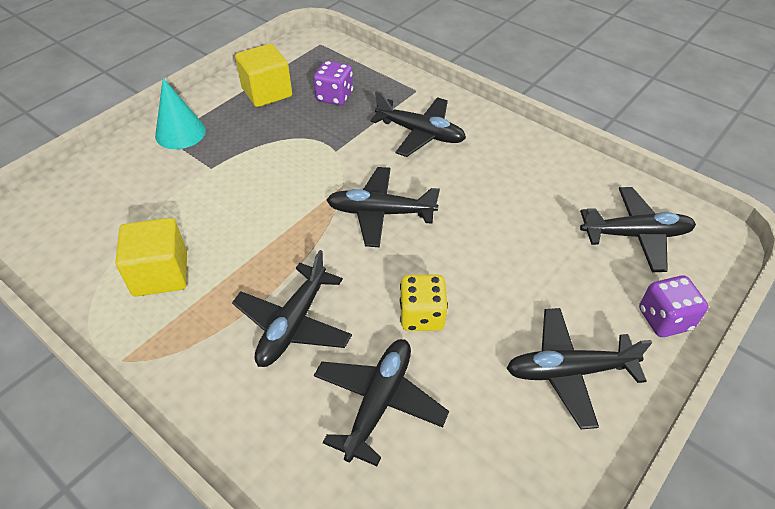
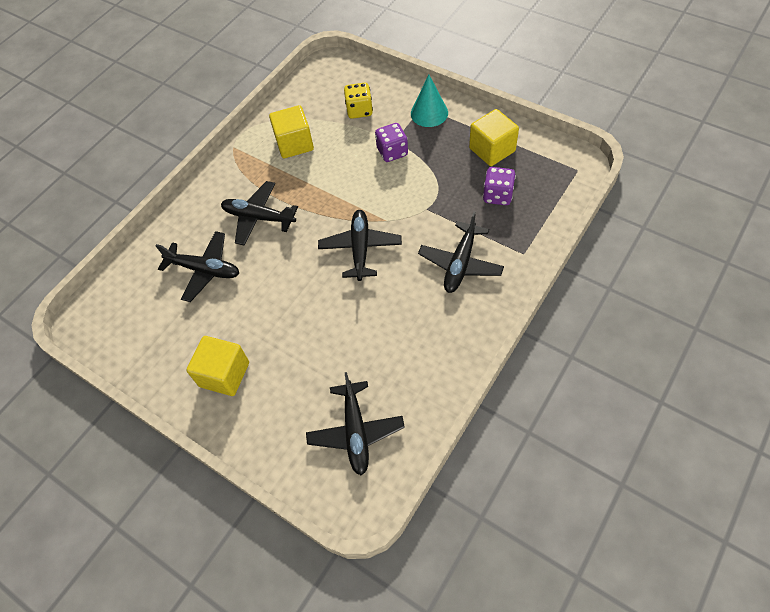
camera: 90 degrees right, 10 degrees up
(422, 316) = (267, 285): yellow dice -> yellow dice (359, 110)
(569, 371) = (224, 374): black plane -> yellow cube
(664, 319) = (269, 443): purple dice -> purple dice (392, 152)

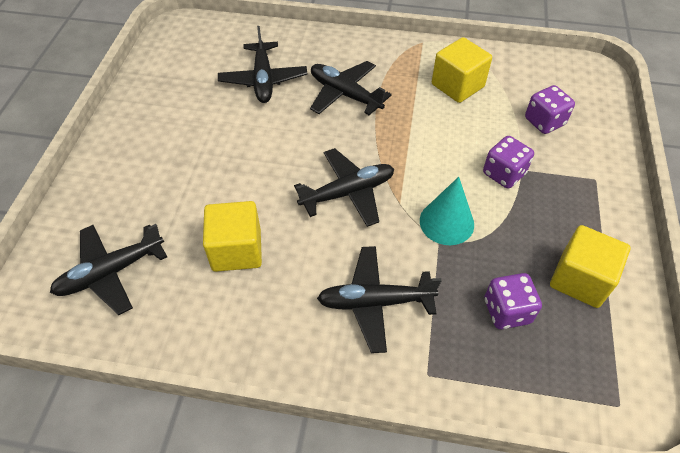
camera: 60 degrees right, 5 degrees down
(224, 374) = (151, 139): yellow cube -> yellow cube (236, 250)
(259, 217) = (345, 94): black plane -> black plane turned 45 degrees counterclockwise
(359, 110) = (544, 122): yellow dice -> purple dice
(429, 113) = (591, 189): turquoise cone -> turquoise cone (446, 222)

